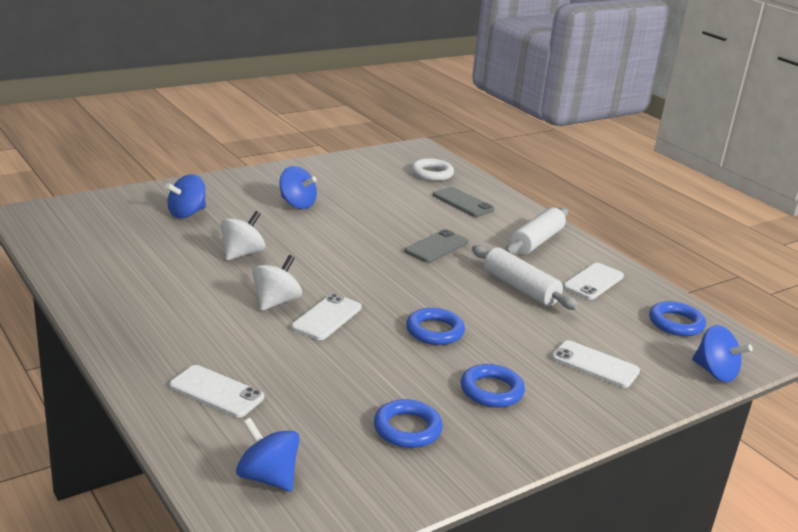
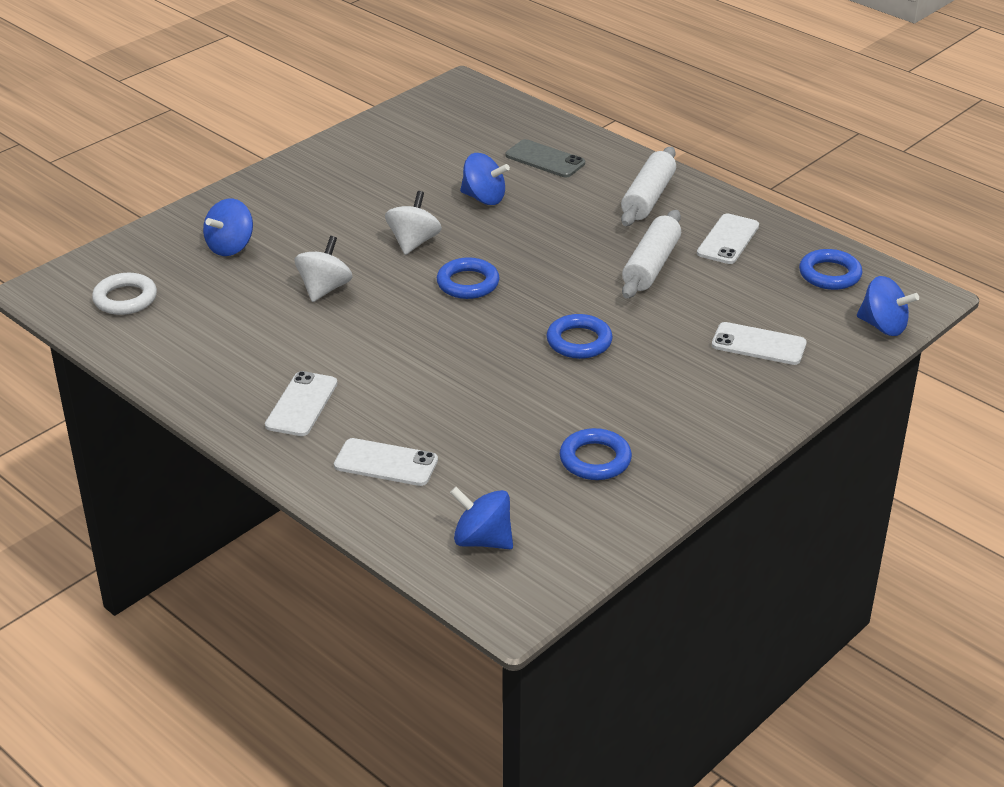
camera: 10 degrees left, 10 degrees up
(276, 302) = (394, 343): white spinning top -> white spinning top (413, 242)
(297, 204) = (352, 204): blue spinning top -> blue spinning top (484, 198)
(327, 317) = (457, 350): white phone -> white phone (301, 404)
(432, 173) = (491, 122): white ring -> white ring (125, 299)
(436, 247) = (538, 230): grey phone -> none
(491, 390) = (663, 398): blue ring -> blue ring (468, 283)
(520, 288) = (651, 266): white rolling pin -> white rolling pin turned 75 degrees clockwise

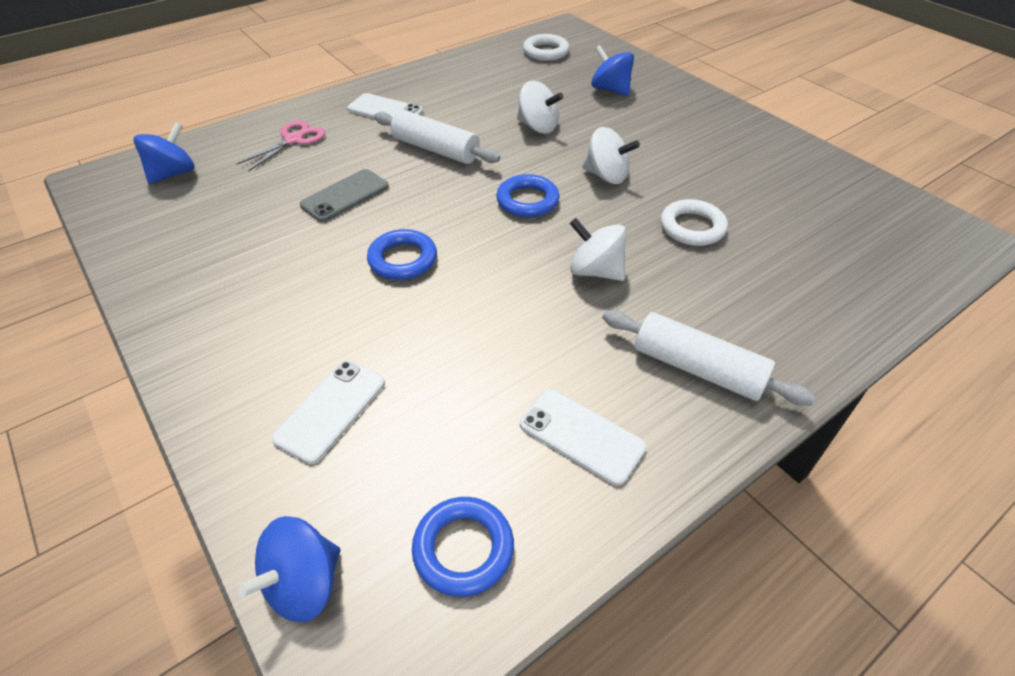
camera: 100 degrees right, 10 degrees up
(386, 463) = (293, 140): white phone -> pink scissors
(484, 198) = (692, 227): blue spinning top -> white ring
(545, 159) = (789, 285): grey phone -> grey phone (345, 196)
(559, 242) = (595, 271): none -> white spinning top
(595, 459) = (220, 243): blue ring -> none
(651, 266) = (531, 341): white rolling pin -> white rolling pin (436, 149)

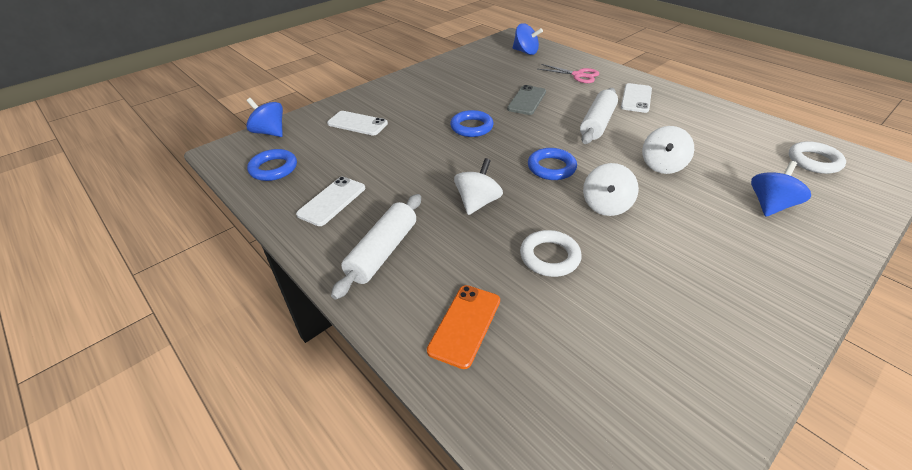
camera: 85 degrees right, 5 degrees down
(345, 196) = (527, 100): grey phone -> grey phone turned 75 degrees clockwise
(802, 300) = (465, 325): none -> orange phone

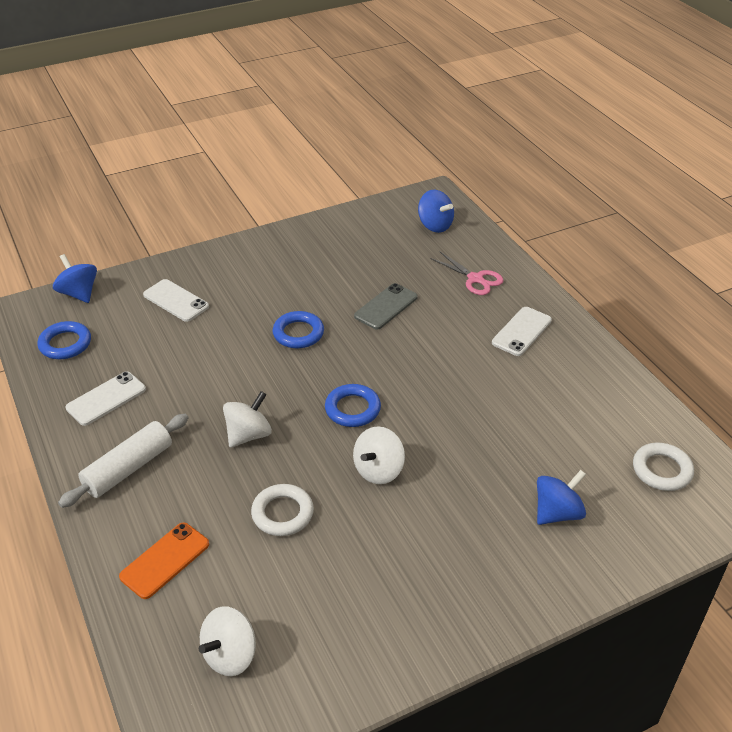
camera: 15 degrees right, 0 degrees up
(597, 124) = (446, 360): white rolling pin -> none
(662, 165) = (478, 435): white spinning top -> white spinning top (230, 655)

